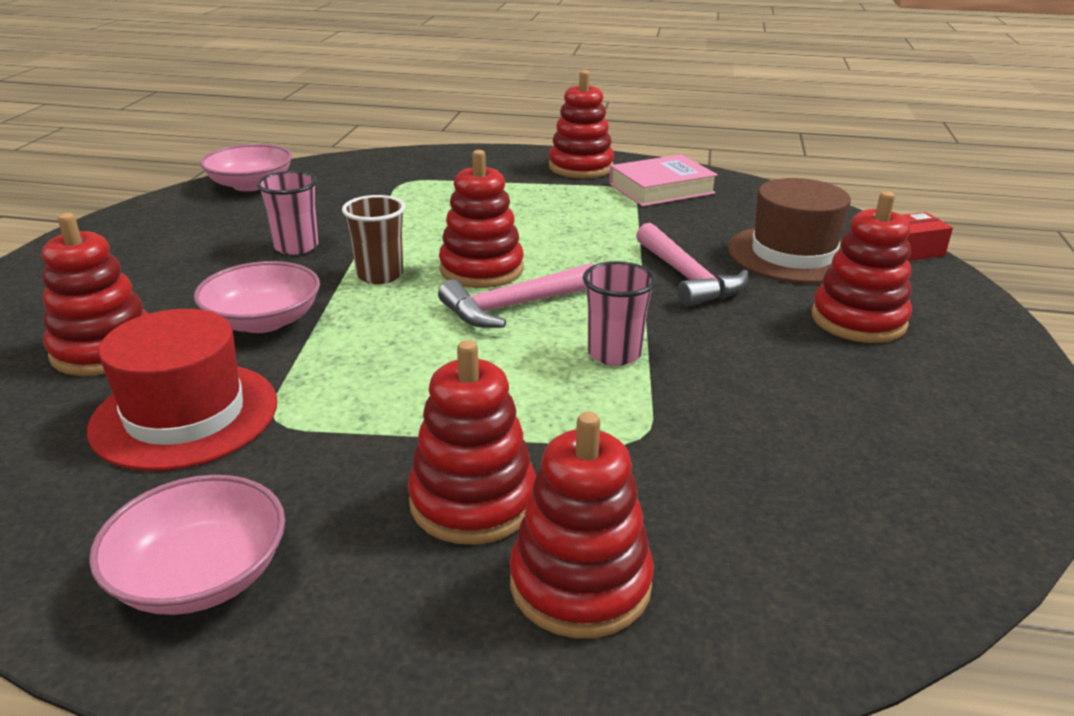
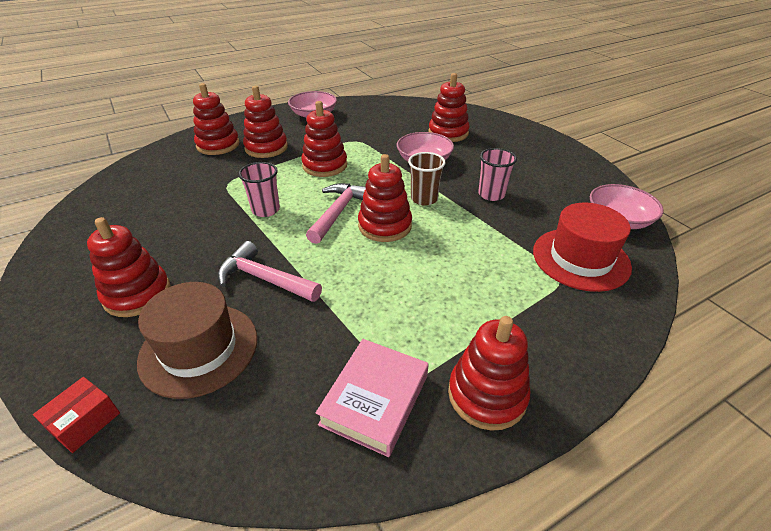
camera: 140 degrees right, 10 degrees up
(185, 415) = (383, 131): red hat -> red hat (580, 259)
(422, 389) = (325, 165): none -> red stacking toy

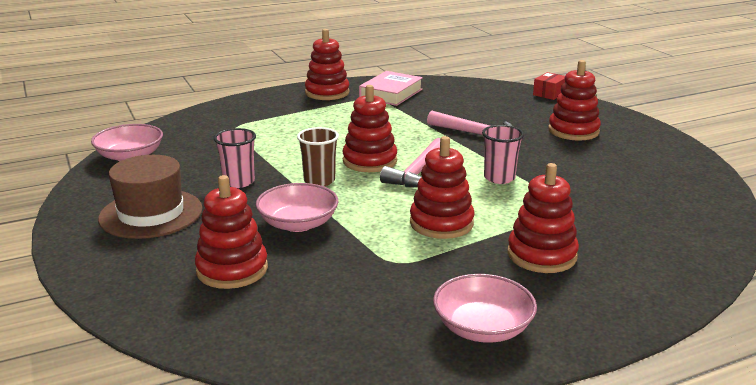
camera: 175 degrees left, 15 degrees down
(199, 349) = (504, 110): brown hat -> brown hat (151, 214)
(218, 145) = (626, 264): red stacking toy -> none
(580, 259) = (204, 135): red hat -> none

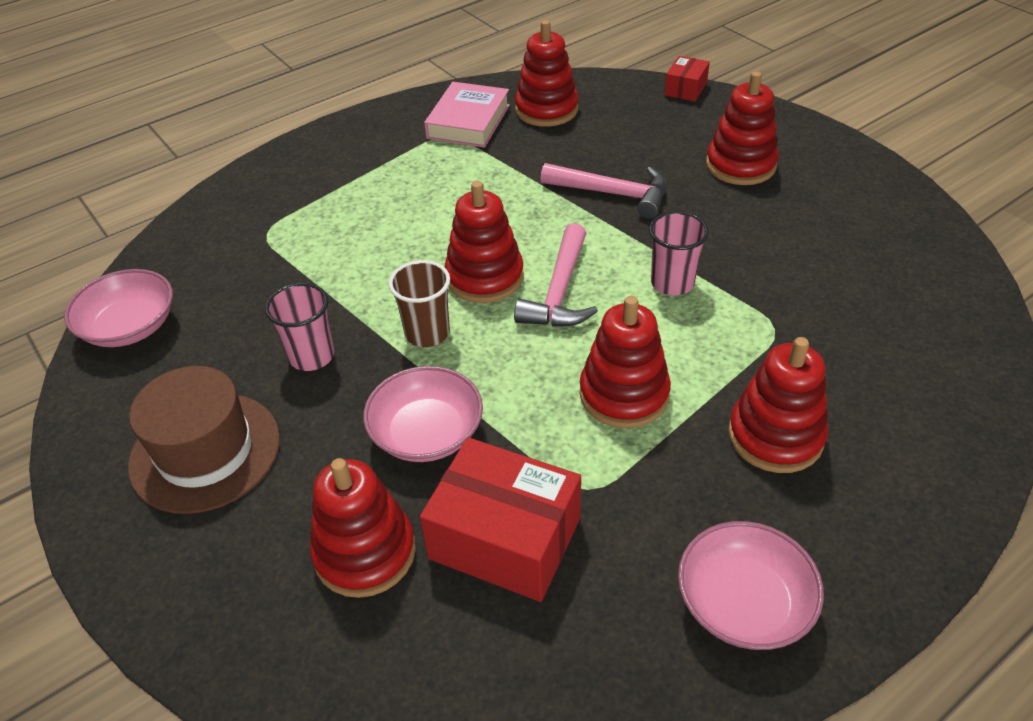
camera: 10 degrees left, 20 degrees up
(327, 93) = (376, 133): red stacking toy -> red stacking toy (546, 110)
(328, 276) = (505, 538): none -> red box

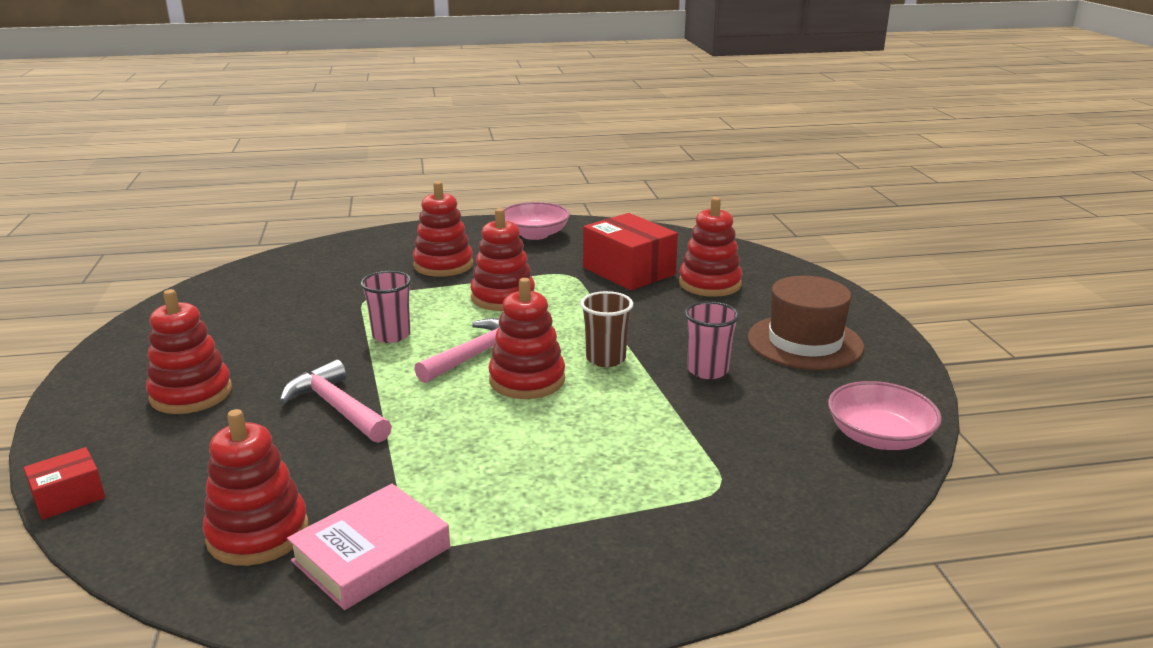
camera: 155 degrees left, 20 degrees down
(427, 433) = (644, 313): pink bowl -> none

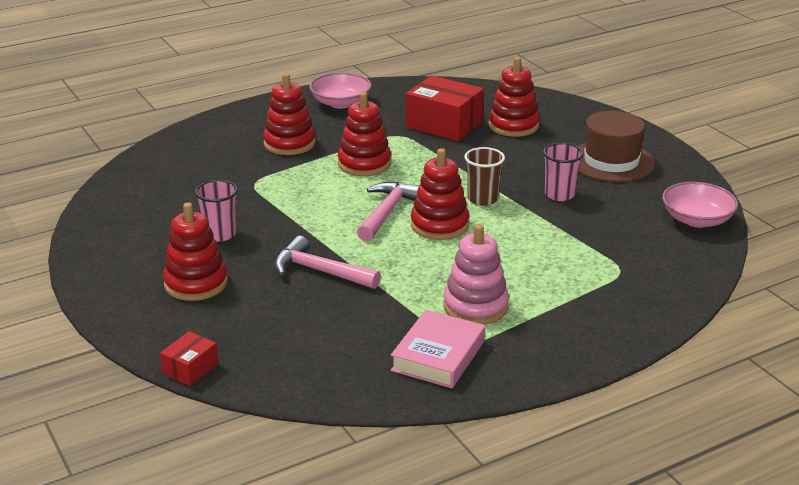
camera: 20 degrees left, 5 degrees up
(258, 533) = (351, 360): red stacking toy -> none
(391, 335) = (305, 210): pink cup -> pink cup (220, 234)
(481, 494) = (475, 306): none -> pink stacking toy

